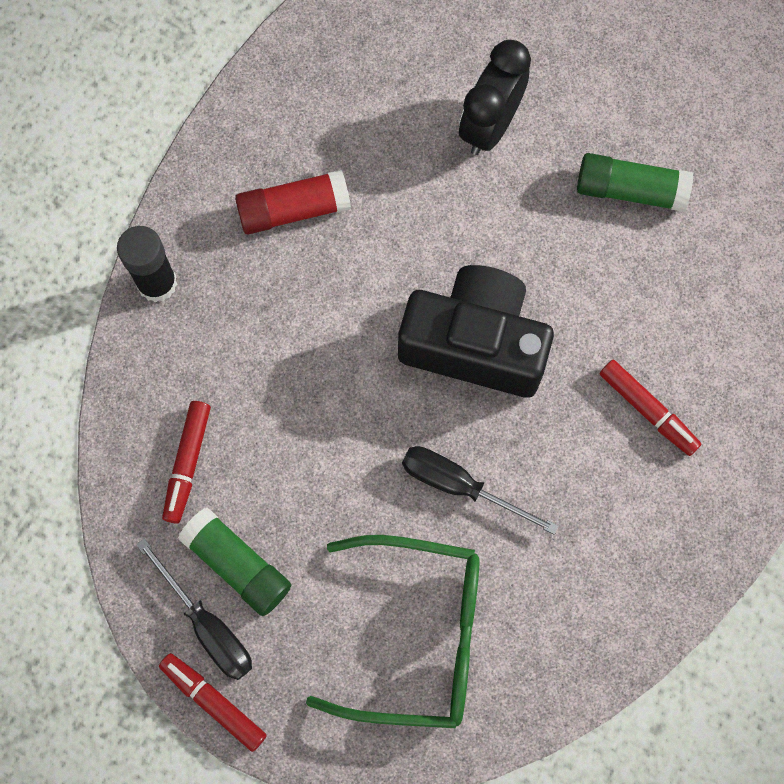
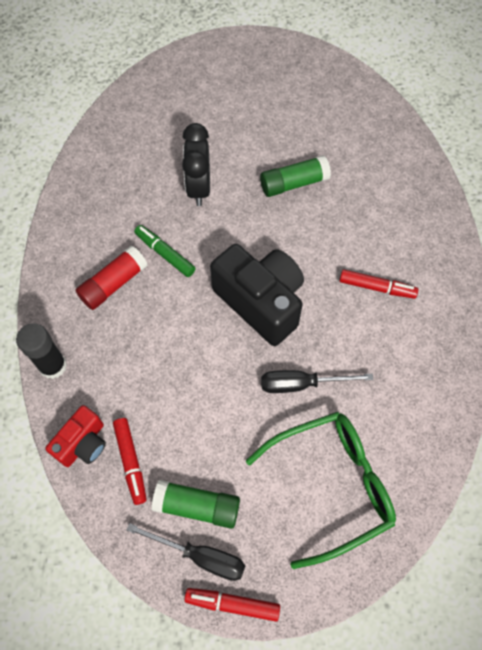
camera: 30 degrees left, 10 degrees down
(142, 407) = (83, 443): none -> red camera
(386, 202) = (165, 254): none -> green marker
(475, 343) = (261, 302): black camera -> black camera turned 60 degrees clockwise

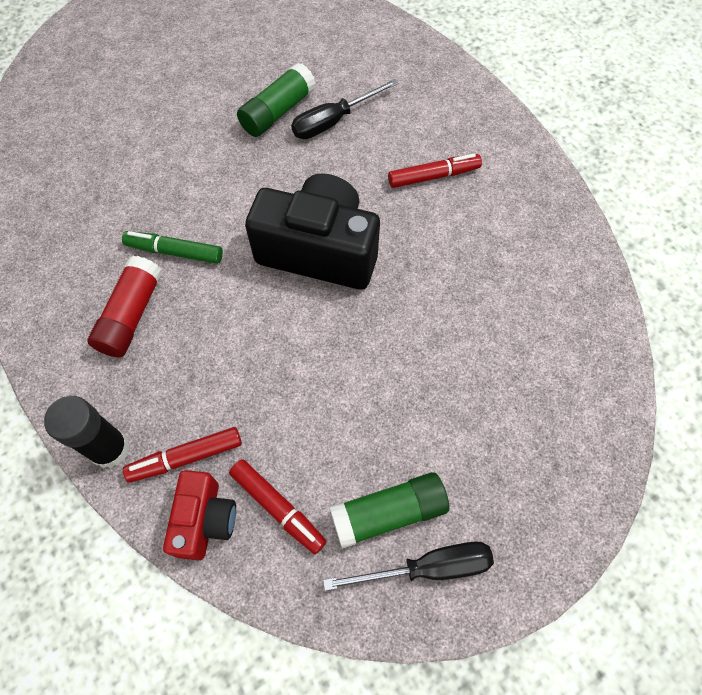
camera: 30 degrees left, 0 degrees up
(199, 188) = (172, 163): black clock -> none
(232, 604) = (498, 599): red marker -> red marker (186, 457)
(301, 384) = (419, 314): black screwdriver -> black screwdriver (333, 121)
(331, 485) = (519, 404): green glasses -> none

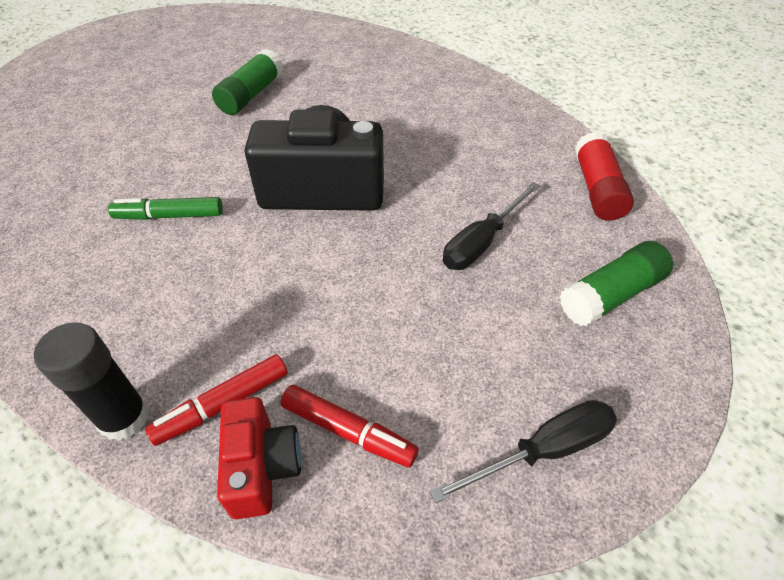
camera: 15 degrees left, 15 degrees down
(131, 315) = (129, 279): red glue stick -> red glue stick (597, 189)
(333, 121) = (306, 94): black screwdriver -> black screwdriver (481, 242)
(388, 513) = (477, 405): green glue stick -> green glue stick (611, 295)
(433, 176) = (413, 116): red marker -> none

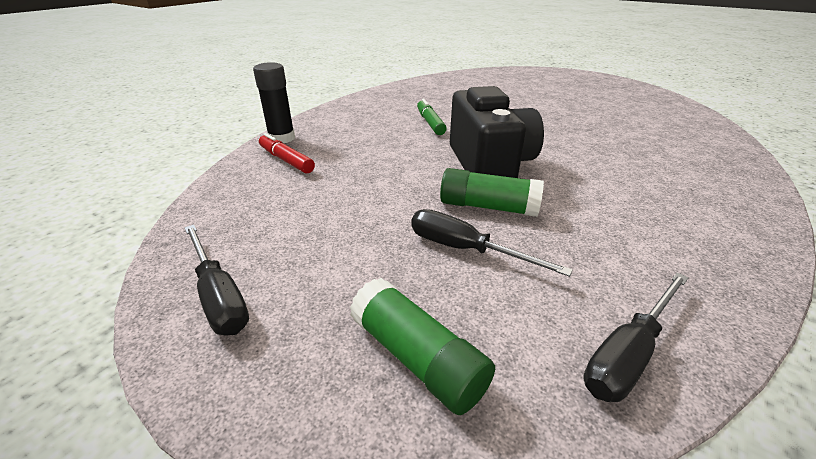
camera: 80 degrees right, 15 degrees down
(251, 95) = (578, 124): green glue stick -> green glue stick (488, 207)
(262, 467) = (242, 177): red camera -> none
(348, 431) = (260, 201): red marker -> none
(597, 189) = (628, 353): red glue stick -> black screwdriver

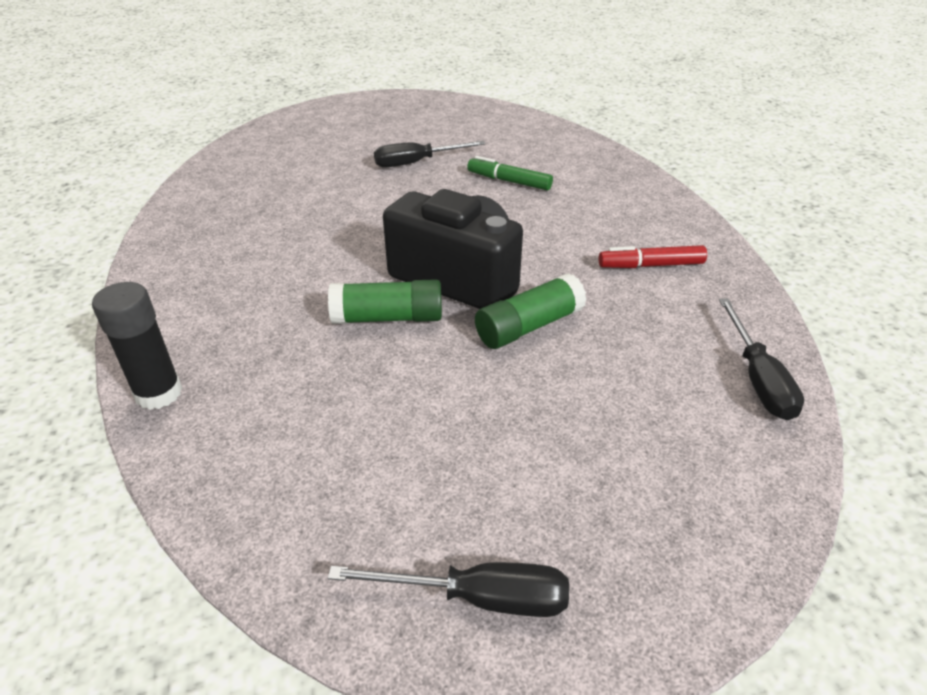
camera: 50 degrees left, 5 degrees up
(286, 160) = (234, 417): red marker -> red marker (651, 265)
(417, 358) = (683, 489): green glue stick -> green glue stick (388, 318)
(430, 123) = (313, 256): green marker -> green marker (509, 181)
(465, 249) = (577, 380): black screwdriver -> black screwdriver (416, 162)

